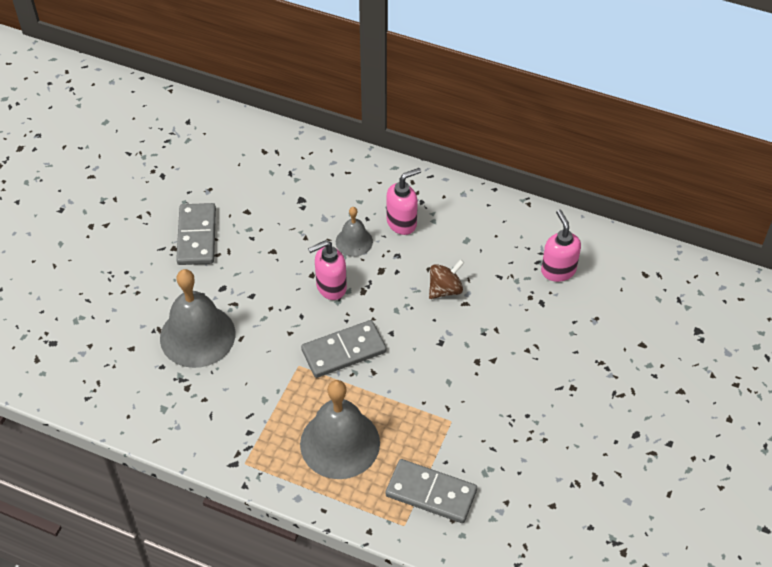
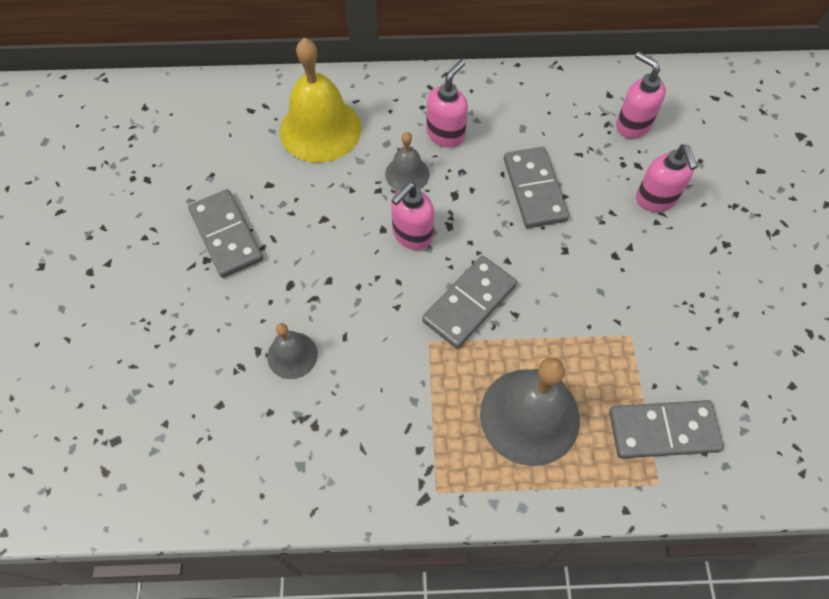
camera: 25 degrees left, 10 degrees up
(197, 335) = (292, 355): grey bell -> grey bell, size x0.52
(308, 184) = (320, 129): none -> yellow bell
(445, 289) = (534, 189): brown spinning top -> grey domino
(538, 333) = (656, 200): none -> pink soap dispenser

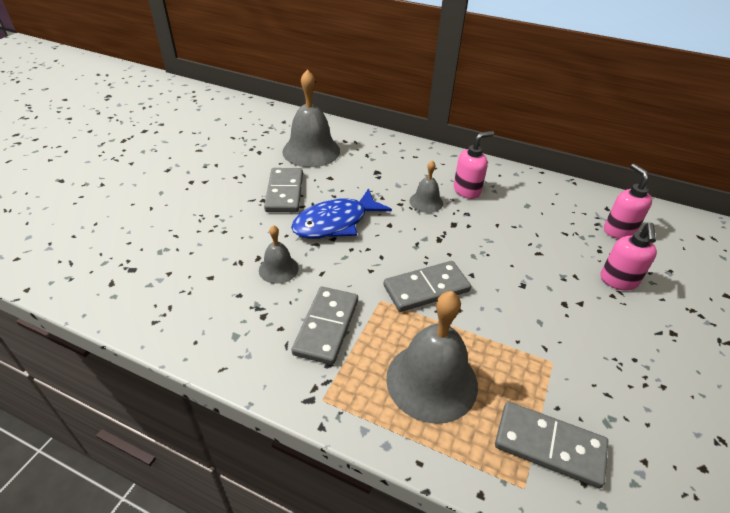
camera: 25 degrees right, 20 degrees down
(217, 148) = (311, 151): none -> grey bell
(318, 255) = (335, 223): none -> blue fish
(320, 129) = (382, 162): yellow bell -> none
(412, 235) = (408, 235): pink soap dispenser -> none
(534, 189) = (517, 241): grey domino -> grey domino (326, 326)

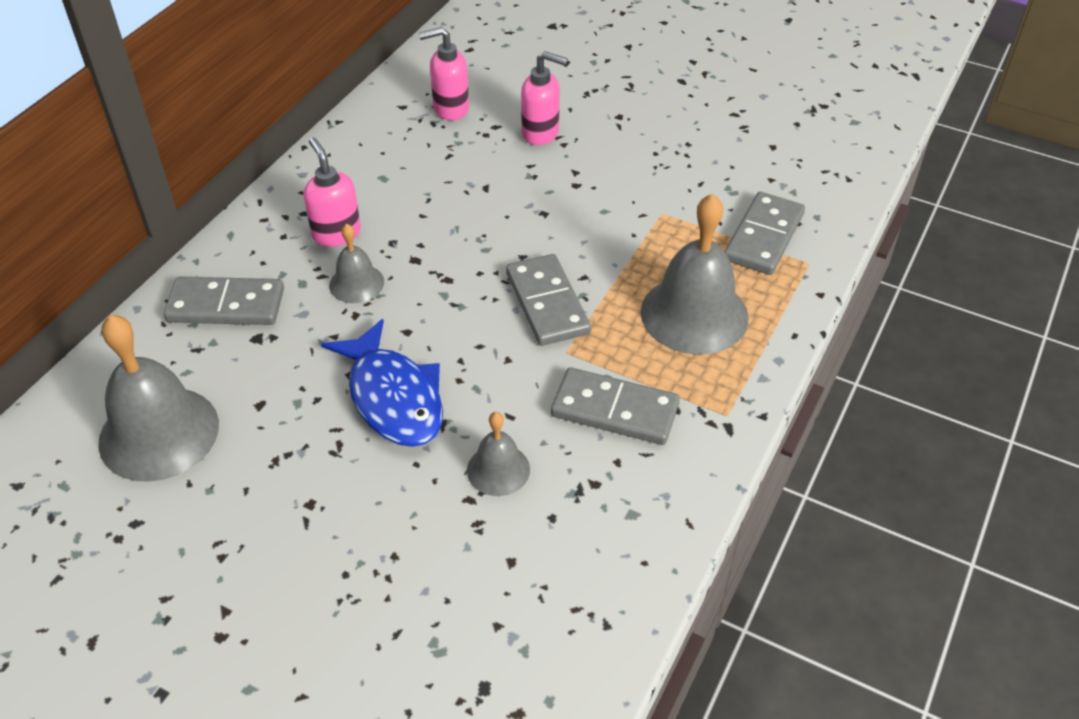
camera: 85 degrees left, 5 degrees up
(285, 192) = (294, 470): grey domino -> grey domino (226, 305)

